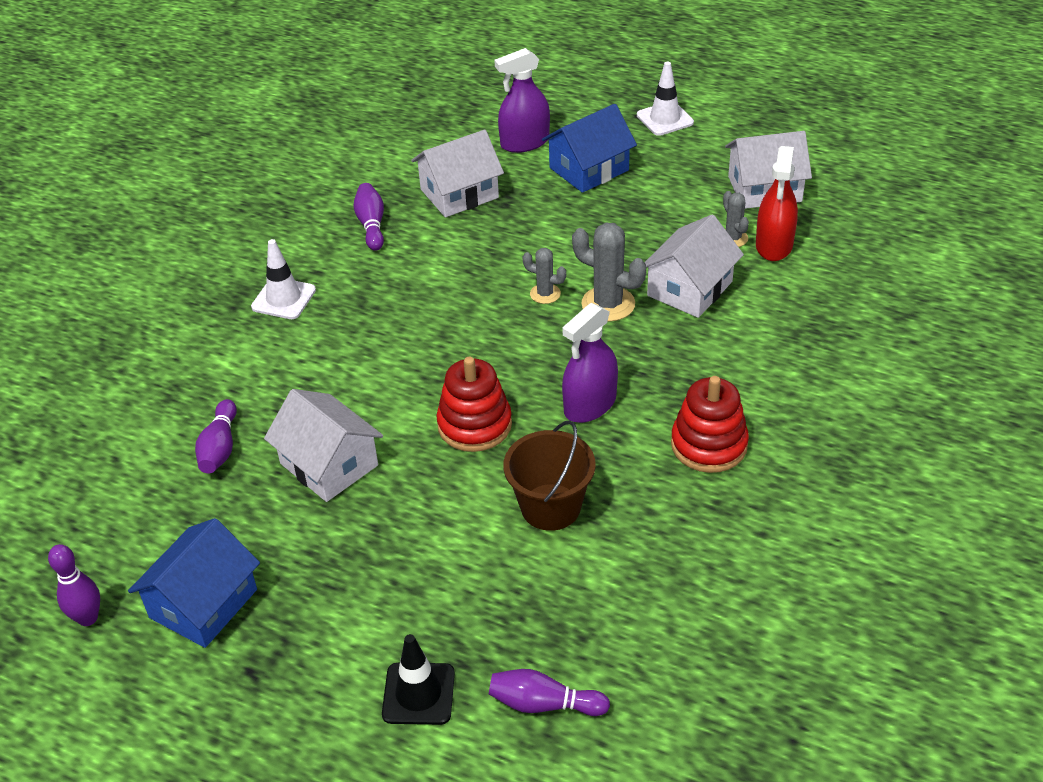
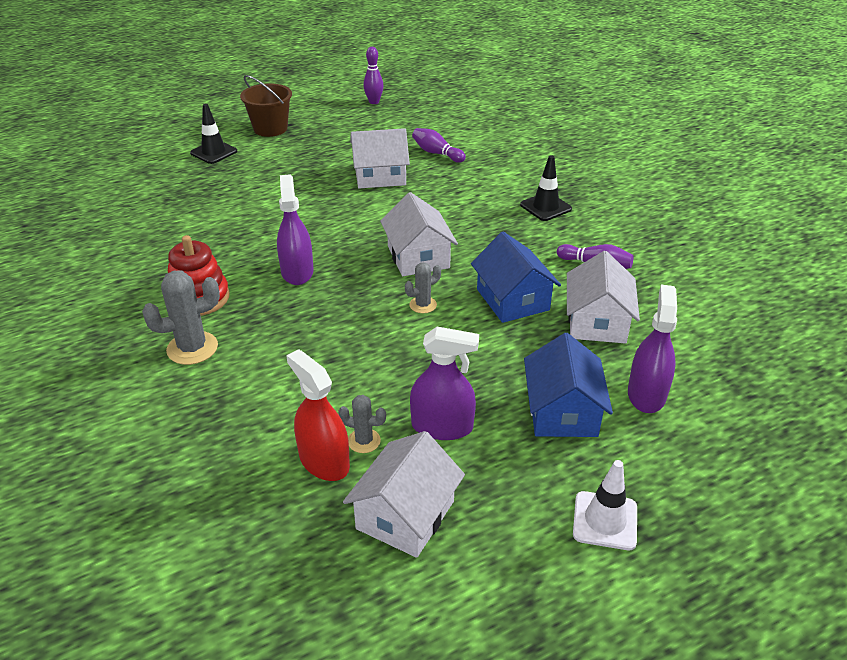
camera: 125 degrees right, 5 degrees down
(203, 603) = (341, 124): blue house -> blue house (512, 299)
(283, 299) = (545, 207): white traffic cone -> black traffic cone
(474, 425) = (342, 227): red stacking toy -> none
(544, 704) = (156, 176): purple bowling pin -> none
(550, 507) = (249, 224): brown bucket -> brown bucket (270, 128)
(608, 304) = (375, 327): grey cactus -> grey cactus (192, 348)
(673, 212) = (442, 426): none -> purple spray bottle
(689, 288) = (338, 376): white house -> white house (418, 257)

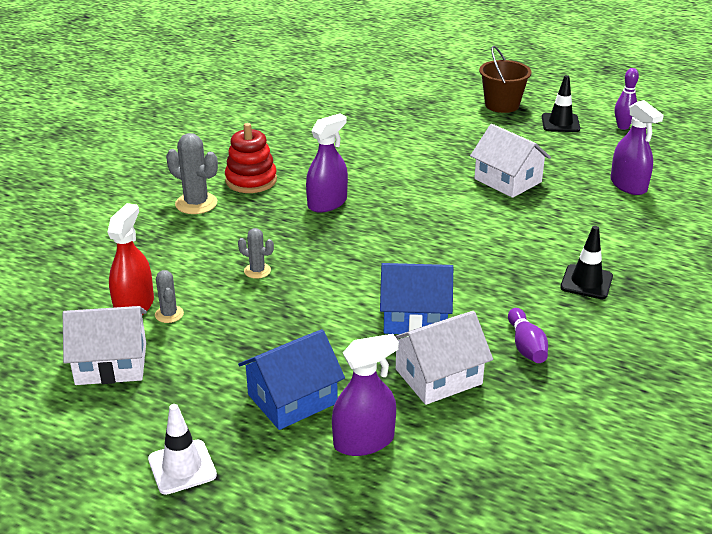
camera: 55 degrees right, 5 degrees down
(214, 152) = (432, 100): black traffic cone -> black traffic cone (560, 123)
(418, 257) = (415, 247): white house -> none
(423, 305) = (353, 275): grey cactus -> grey cactus (257, 271)
(436, 153) = (588, 191): purple bowling pin -> none
(442, 426) = (216, 343): purple spray bottle -> purple spray bottle (628, 185)
(512, 299) = (415, 317): blue house -> blue house turned 60 degrees clockwise

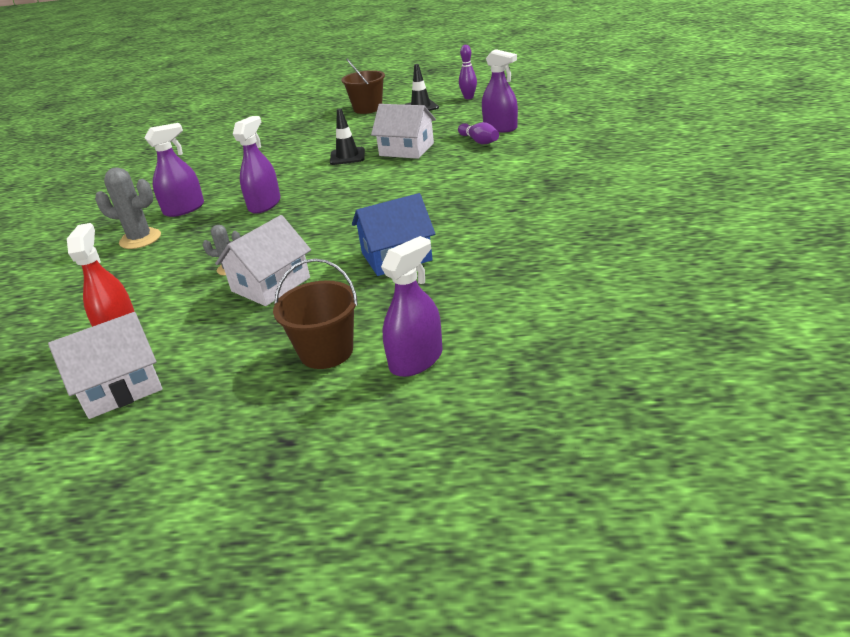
camera: 20 degrees left, 0 degrees up
(169, 314) = (161, 327): grey cactus -> none
(182, 467) = (249, 448): white traffic cone -> none
(251, 180) = (184, 209): red stacking toy -> purple spray bottle
(292, 399) = (326, 351): blue house -> brown bucket
(438, 376) = (447, 290): white house -> white house (271, 284)
(526, 346) = (503, 246): purple bowling pin -> purple bowling pin (479, 141)
(586, 282) = (517, 192): black traffic cone -> black traffic cone (347, 156)

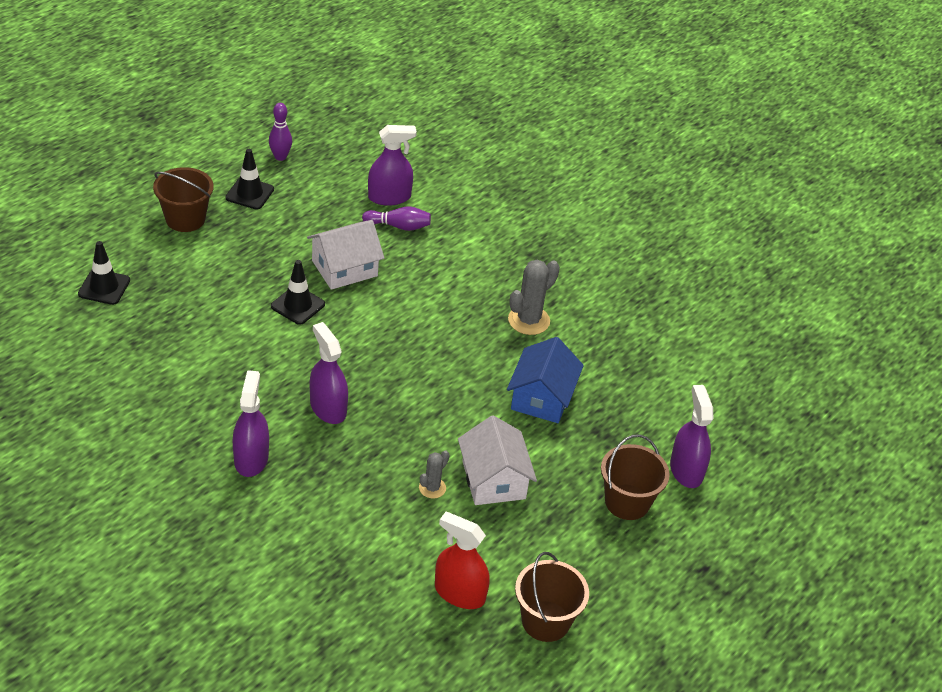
camera: 60 degrees left, 10 degrees up
(120, 387) = (545, 621): white house -> brown bucket
(140, 239) = (280, 514): grey cactus -> grey cactus (528, 320)
(278, 122) = (104, 287): none -> black traffic cone

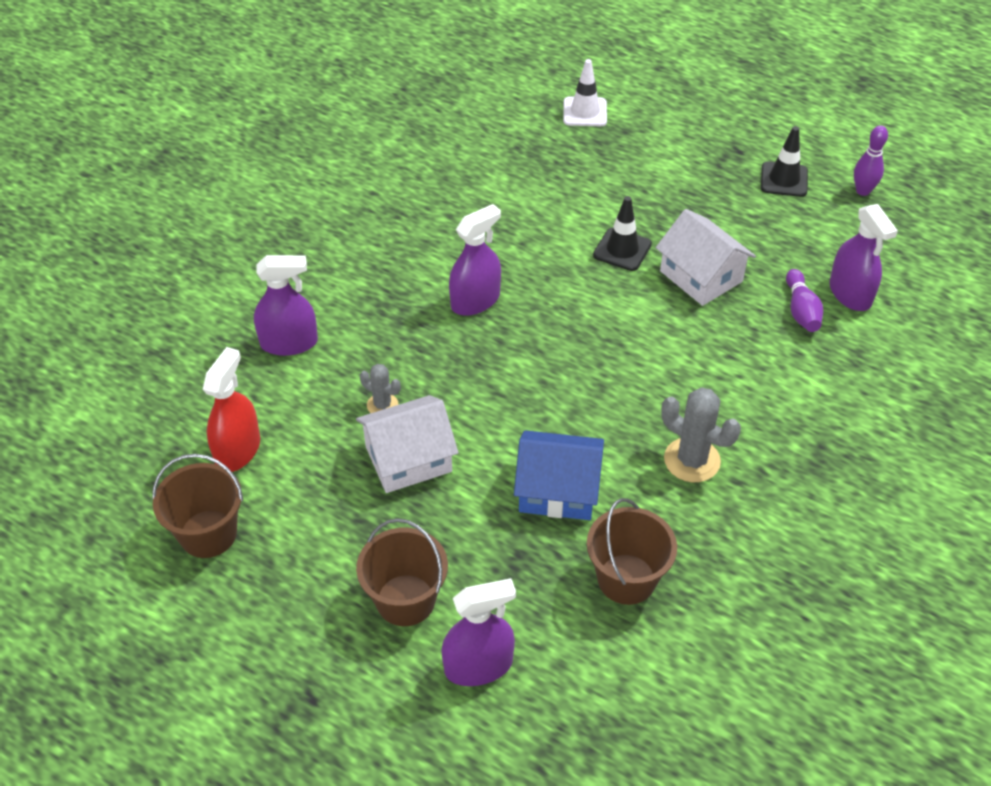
camera: 85 degrees right, 5 degrees up
(104, 287) = (585, 112): black traffic cone -> white traffic cone
(185, 219) = (714, 142): brown bucket -> brown bucket (626, 579)
(251, 458) = (387, 257): purple spray bottle -> purple spray bottle (289, 343)

